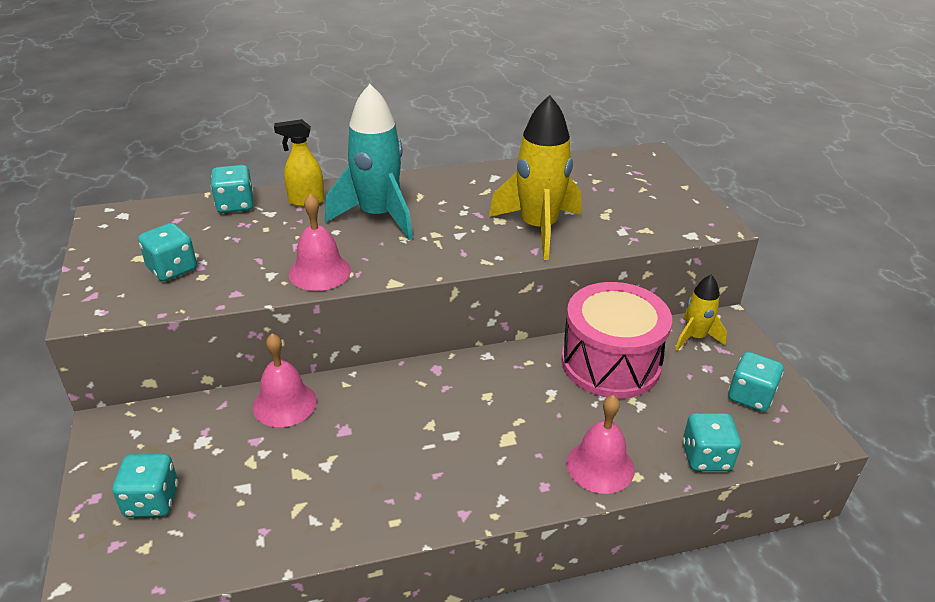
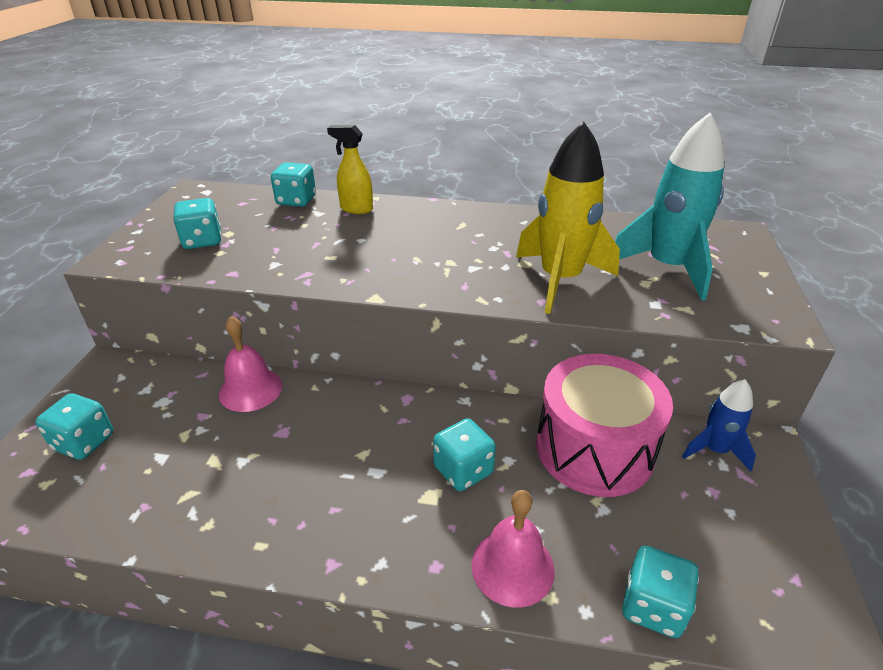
camera: 25 degrees right, 0 degrees up
(320, 272) = (317, 271): pink bell -> none
(378, 216) = (408, 234): turquoise rocket -> turquoise rocket (667, 268)
(695, 337) = (715, 450): yellow rocket -> blue rocket
(750, 396) = (754, 547): turquoise dice -> turquoise dice (463, 470)

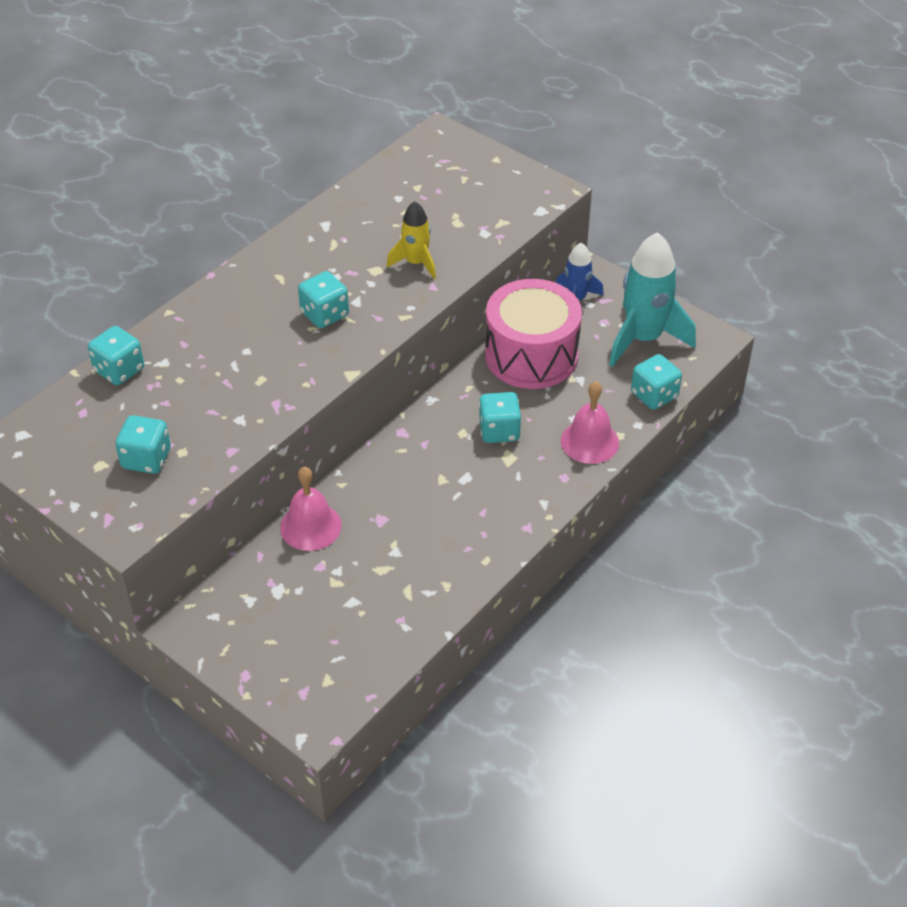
camera: 60 degrees left, 10 degrees up
(84, 442) = (293, 650): turquoise dice -> turquoise dice (324, 314)
(356, 209) = (182, 334): yellow spray bottle -> none
(560, 280) = (416, 263): yellow rocket -> yellow rocket, size x0.56
(667, 268) = (449, 200): turquoise rocket -> turquoise rocket (643, 338)

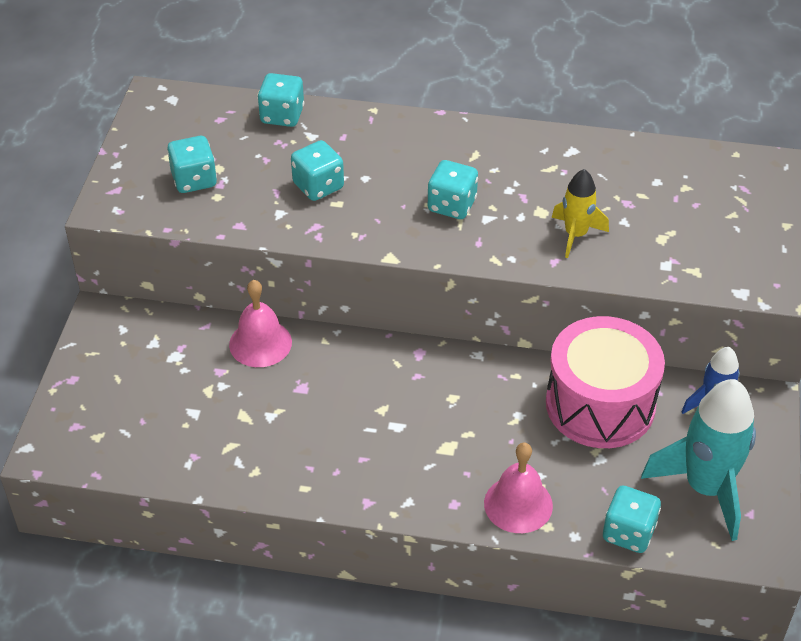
camera: 60 degrees right, 0 degrees up
(499, 431) = (476, 424): turquoise dice -> turquoise dice (318, 186)

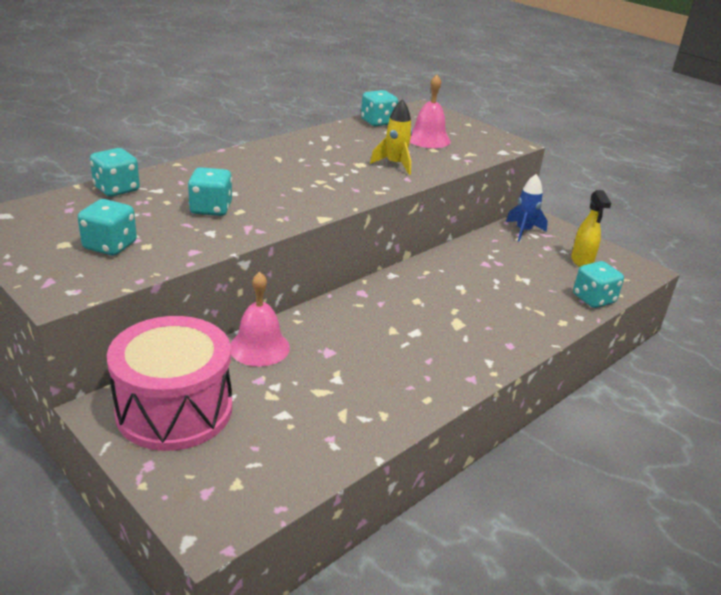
camera: 55 degrees left, 15 degrees down
(452, 205) = (309, 181): turquoise dice -> turquoise dice (378, 122)
(518, 504) = (534, 322): pink bell -> pink bell (428, 139)
(600, 404) = (483, 259): pink drum -> pink drum (174, 409)
(706, 488) = (582, 262): turquoise rocket -> yellow spray bottle

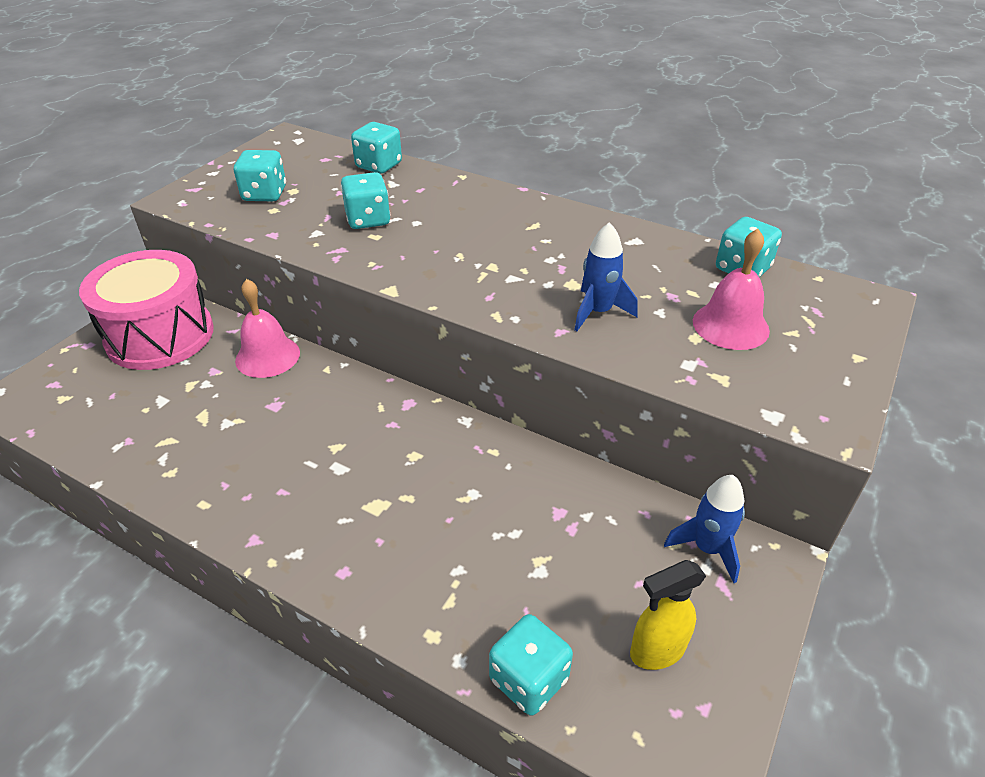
camera: 75 degrees right, 10 degrees up
(395, 165) = (598, 312): yellow rocket -> blue rocket

